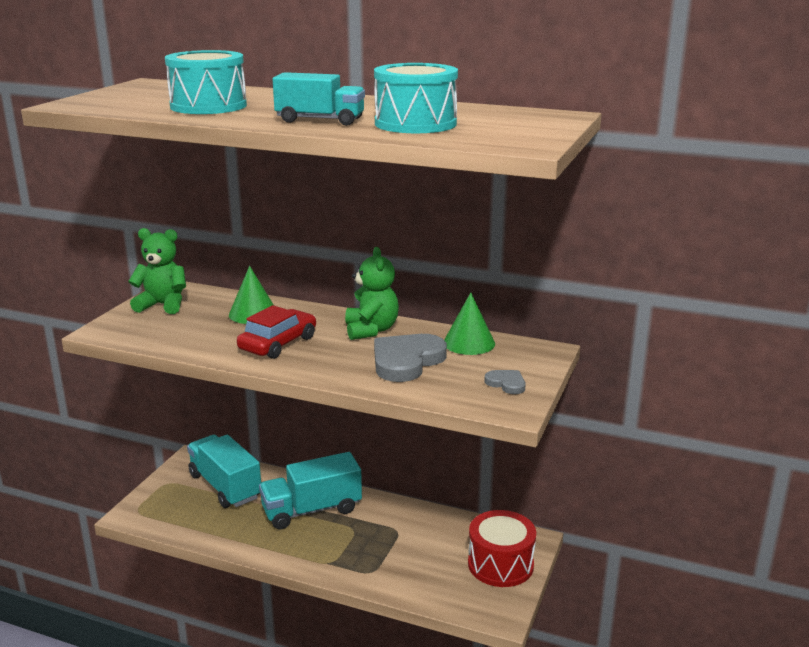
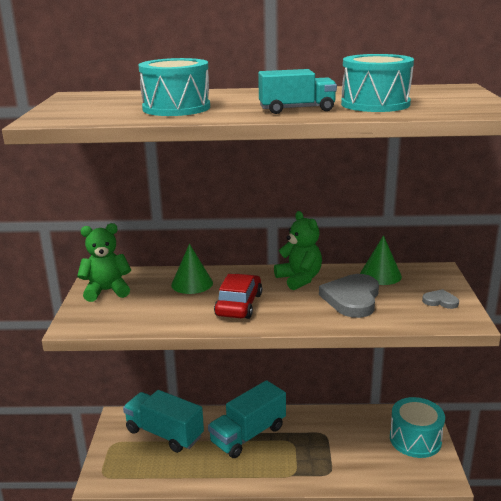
camera: 20 degrees left, 0 degrees up
(500, 564) = (415, 439): red drum -> turquoise drum

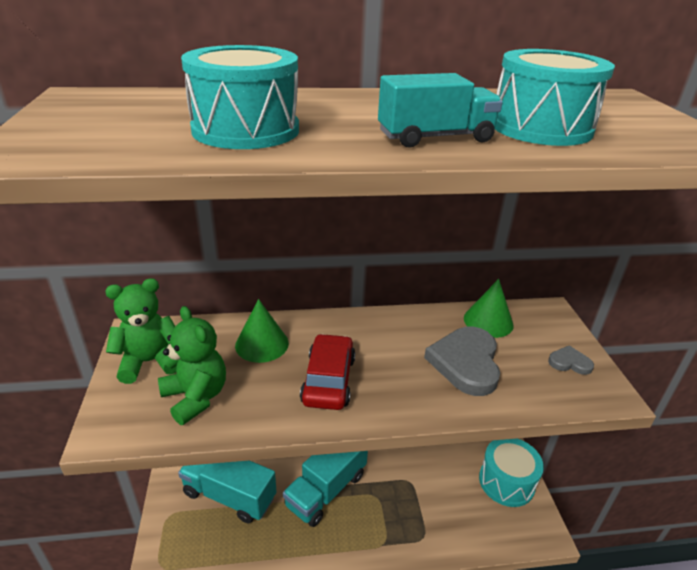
camera: 10 degrees left, 10 degrees up
(299, 279) = (394, 331): green teddy bear -> green teddy bear (196, 397)

